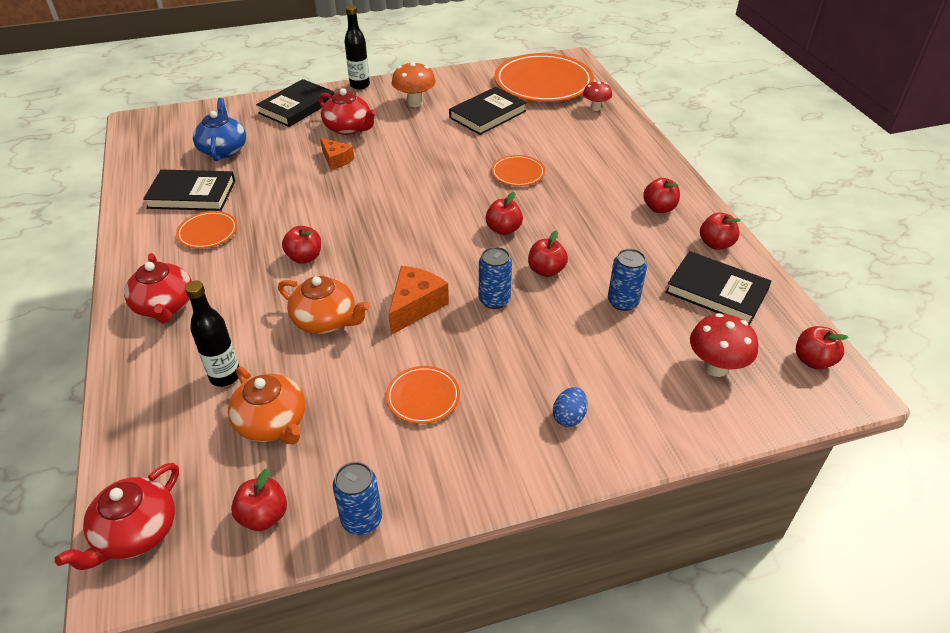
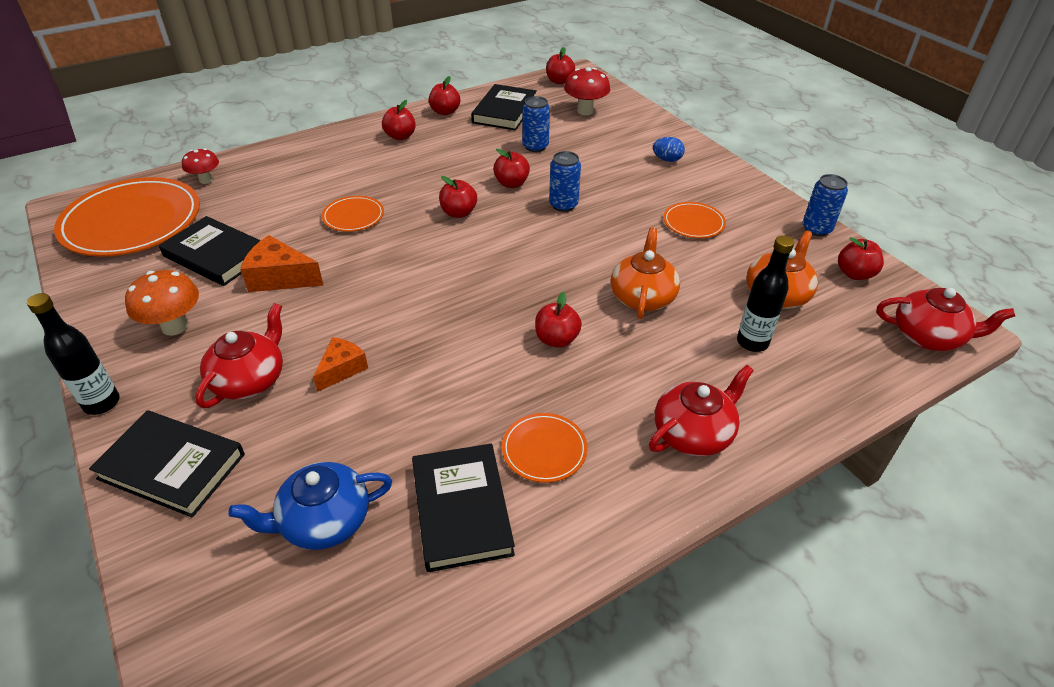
camera: 105 degrees left, 0 degrees up
(415, 306) = (593, 246): orange cheese -> orange cheese (280, 277)

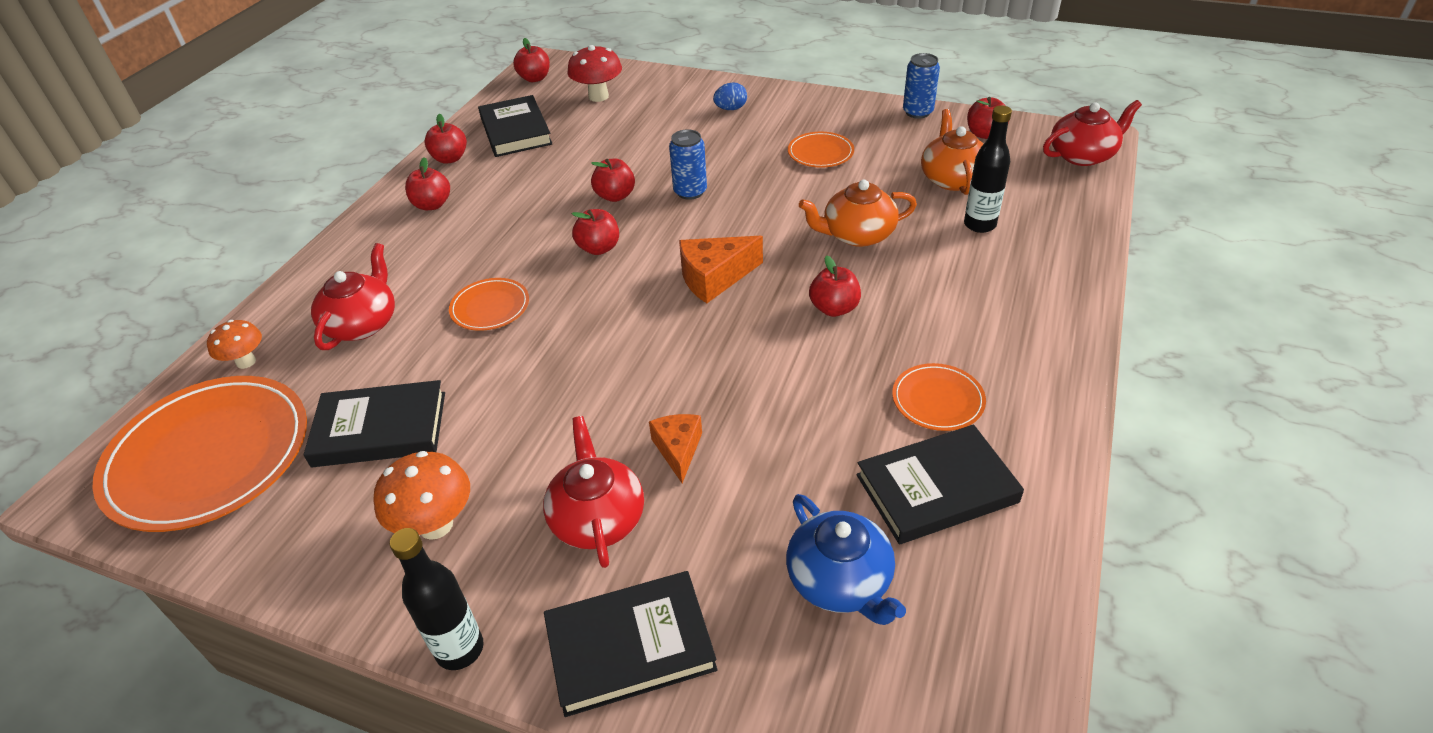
camera: 35 degrees left, 0 degrees up
(206, 180) = (246, 362): red mushroom -> orange mushroom
(280, 277) = (491, 408): orange cheese -> orange cheese (714, 278)
(323, 521) = (840, 581): blue teapot -> blue teapot turned 60 degrees counterclockwise
(461, 509) = (936, 489): black book -> black book turned 60 degrees counterclockwise
(535, 146) = (593, 151): blue can -> none
(642, 297) = (857, 235): orange teapot -> orange teapot turned 75 degrees counterclockwise
(693, 433) = (1024, 316): red teapot -> red teapot (363, 324)

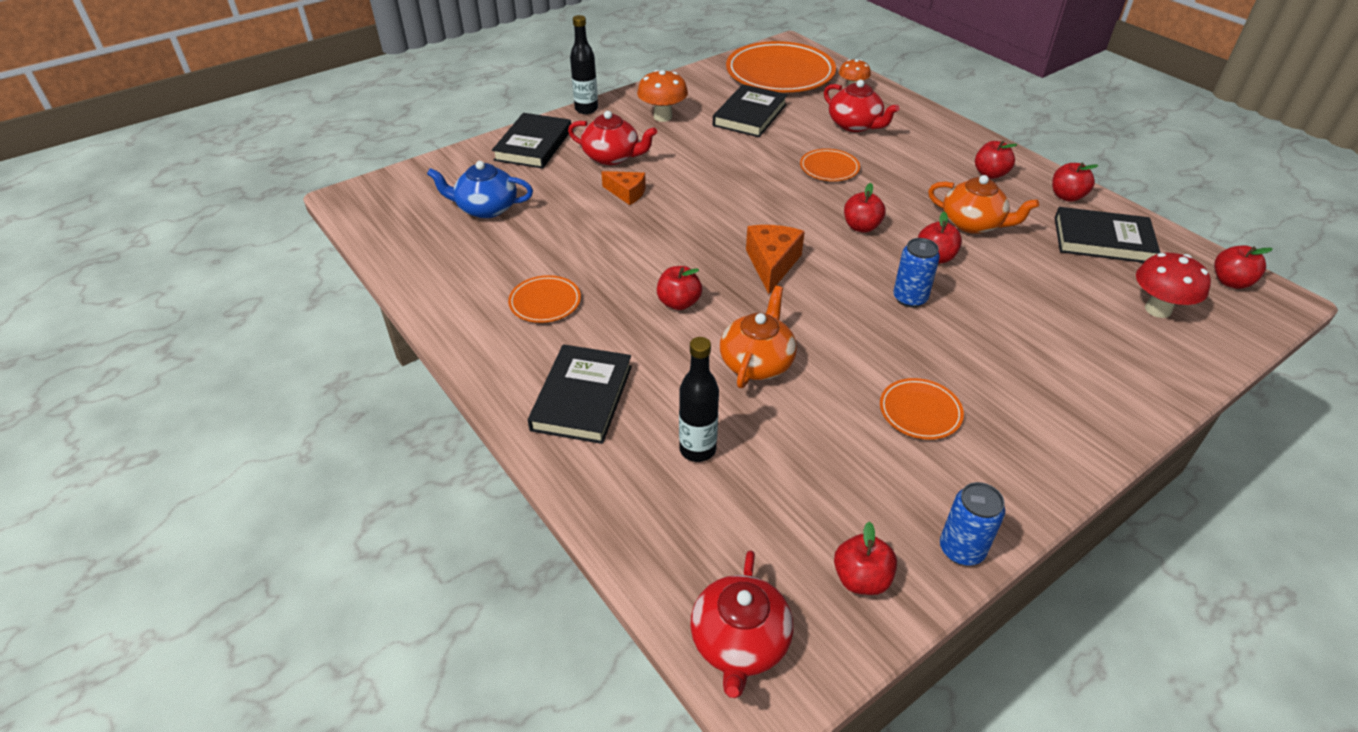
camera: 120 degrees right, 0 degrees up
(730, 109) = (1070, 391): blue egg -> none
(936, 489) = (490, 265): black book -> black book (582, 397)
(952, 179) = (790, 482): orange teapot -> orange teapot (973, 224)

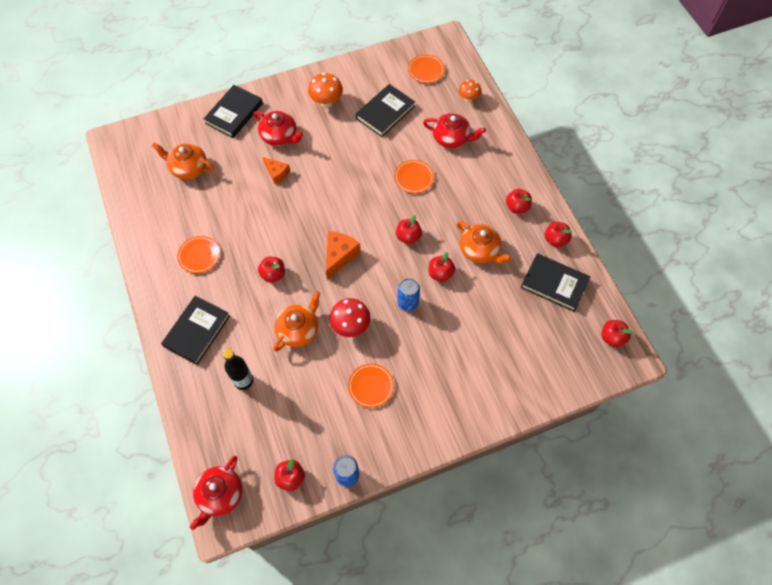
camera: 15 degrees right, 20 degrees up
(486, 208) = (188, 168): blue teapot -> orange teapot
(586, 109) = (279, 83): black bottle -> none
(780, 73) = (426, 70): orange plate -> orange plate, size x0.47
(855, 125) = (451, 138): red teapot -> red teapot turned 45 degrees counterclockwise
(1158, 309) = (551, 348): red mushroom -> red mushroom (350, 326)

